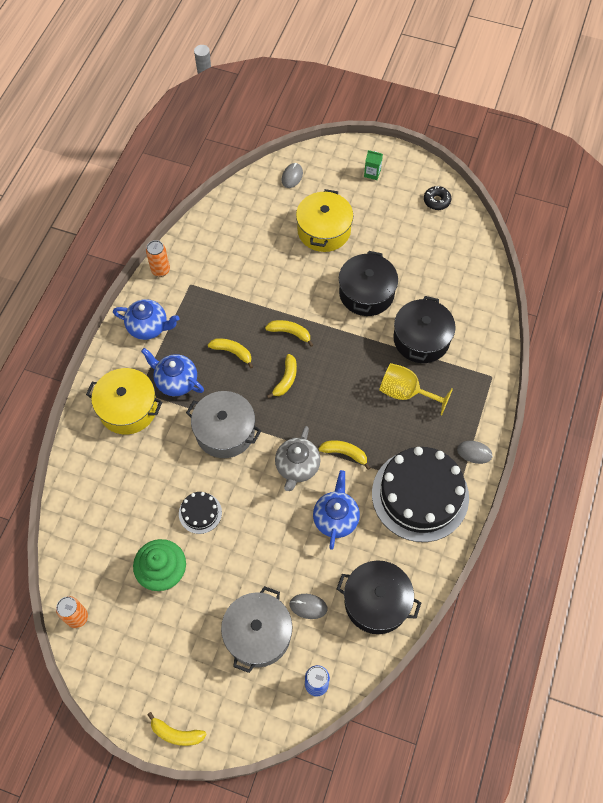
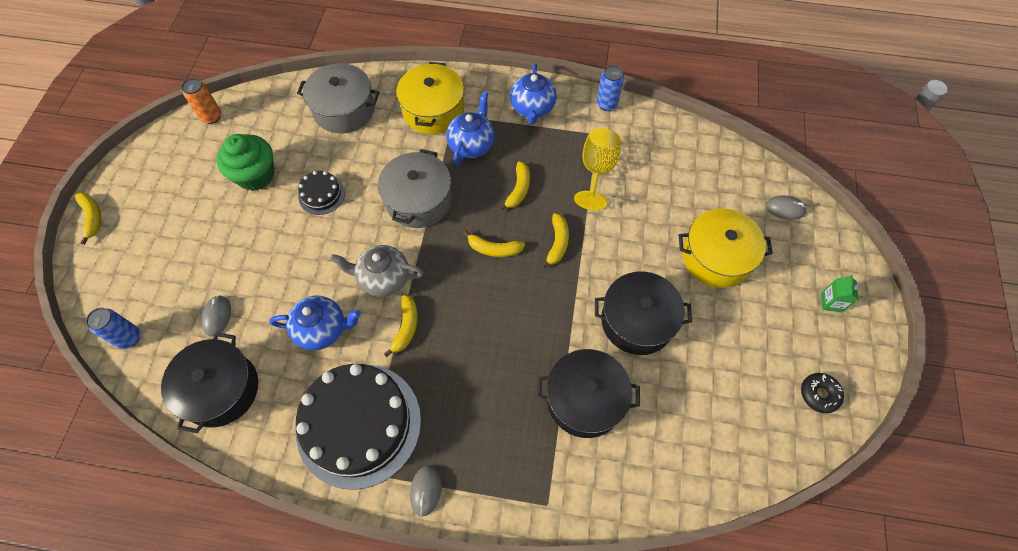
camera: 80 degrees right, 0 degrees up
(160, 270) = (606, 104): orange can -> blue can
(176, 734) = (92, 218): yellow banana -> yellow banana turned 150 degrees clockwise
(258, 634) = (188, 272): grey pot -> grey pot (344, 110)
(405, 393) = (500, 389): yellow goblet -> yellow goblet (597, 171)

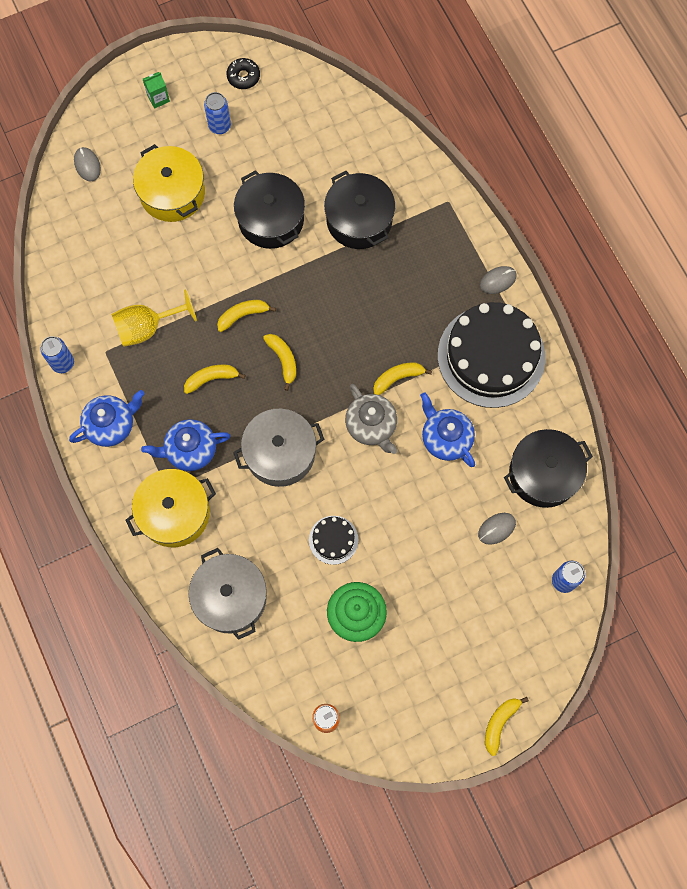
camera: 125 degrees left, 10 degrees up
(769, 337) = (219, 126): none -> blue can

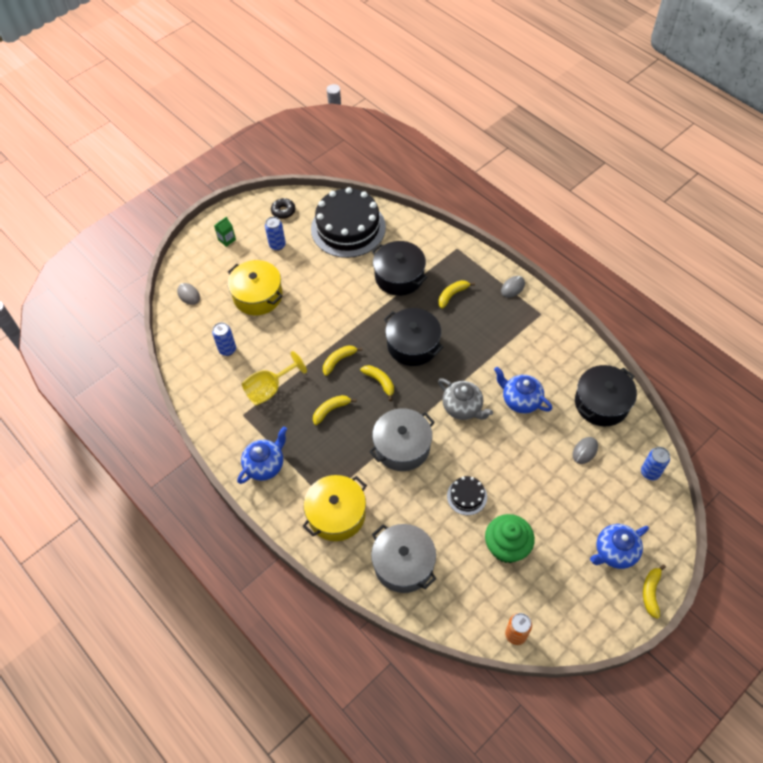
camera: 15 degrees left, 15 degrees down
(63, 363) = (212, 432): blue can -> blue can (227, 349)
(190, 450) = (332, 465): blue teapot -> blue teapot (614, 552)
(271, 219) = (336, 293): black pot -> black pot (413, 345)
(397, 378) = (468, 370): yellow banana -> yellow banana (452, 295)
(491, 356) = (529, 336): black cake -> black cake (348, 228)

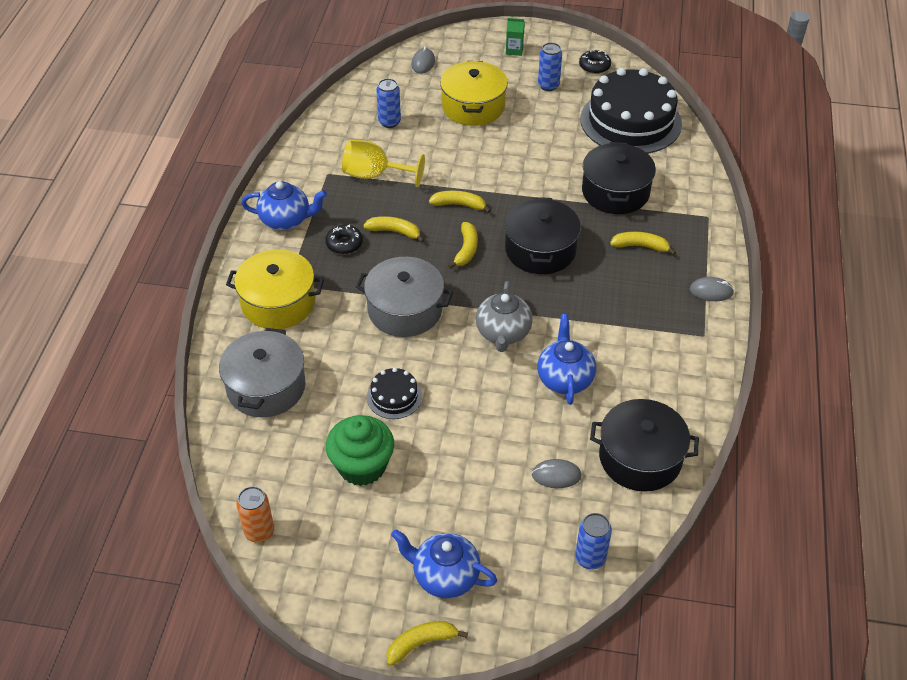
camera: 50 degrees right, 10 degrees down
(317, 445) = (344, 244): none -> black donut

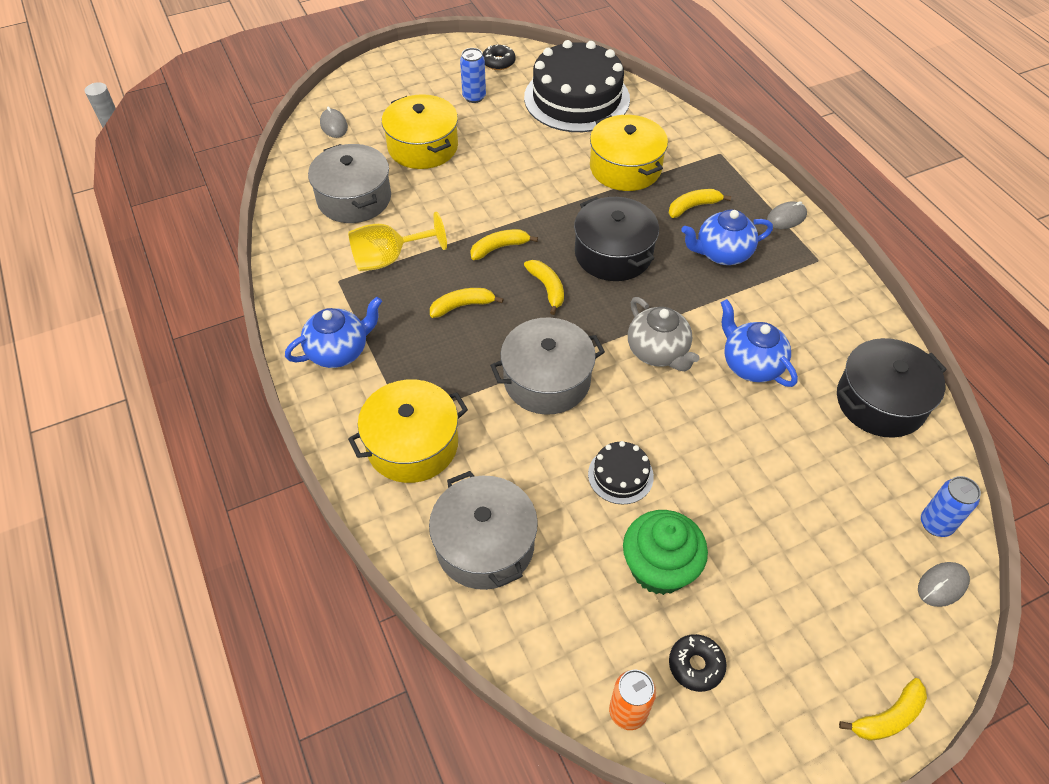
camera: 35 degrees left, 5 degrees up
(344, 244) = (423, 344): black donut -> black donut (696, 665)
(389, 122) = (354, 198): blue can -> grey pot
(421, 643) = (888, 717): yellow banana -> yellow banana turned 150 degrees counterclockwise
(444, 576) = (840, 631): blue teapot -> blue teapot (722, 253)
(514, 50) = (411, 77): green carton -> none
(556, 475) = (833, 462): grey mouse -> grey mouse (942, 585)
(615, 192) = (625, 168): black pot -> yellow pot

